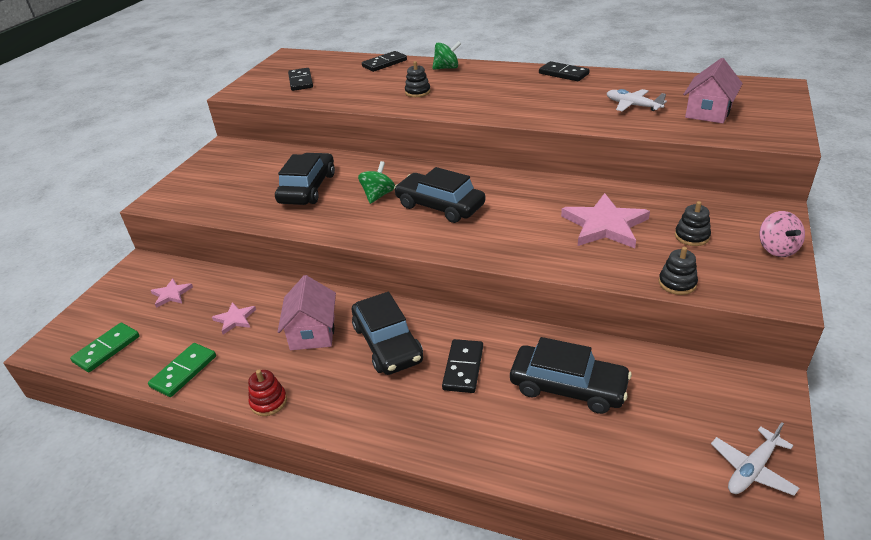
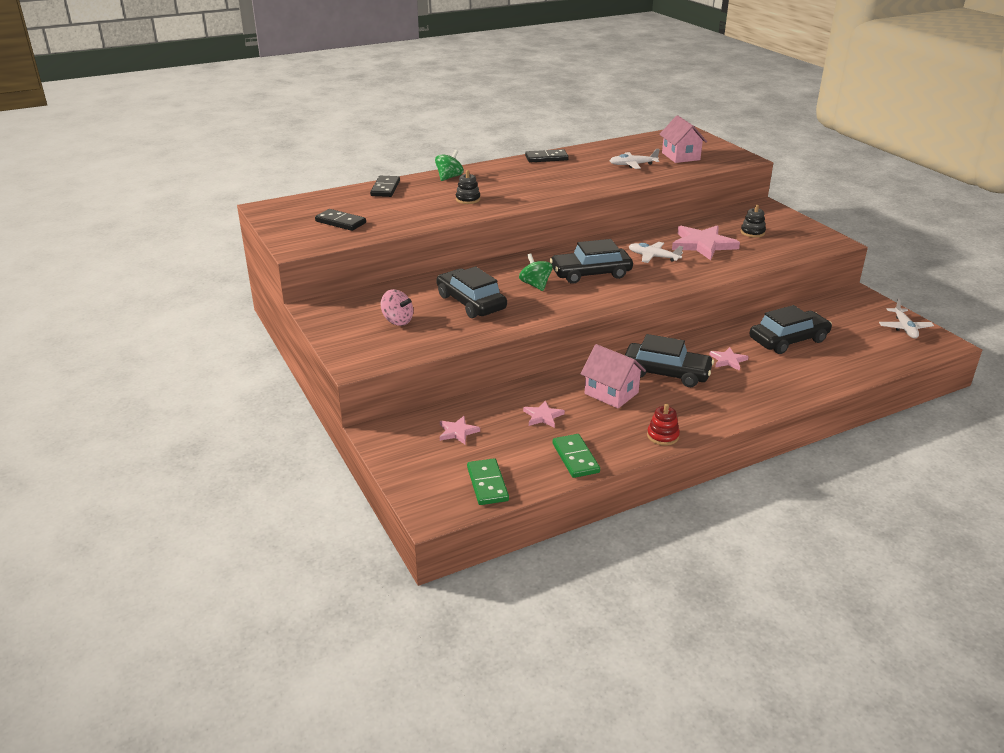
camera: 50 degrees left, 5 degrees down
(463, 368) = (728, 360): black domino -> pink star
(527, 216) = (653, 257): none -> white plane
(677, 283) = (786, 256): black stacking toy -> none
(777, 249) = (796, 223): pink spinning top -> pink spinning top (397, 321)

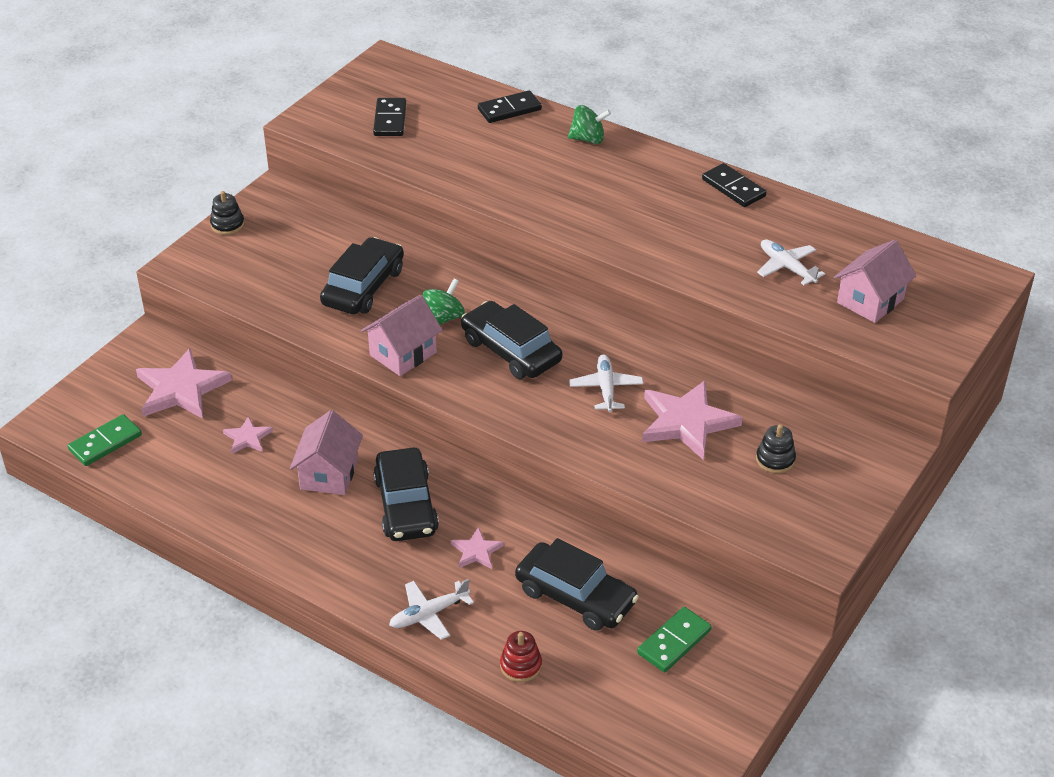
camera: 60 degrees right, 10 degrees up
(397, 321) = (284, 254): pink spinning top -> none
(457, 432) = (181, 389): pink star -> pink star, size x1.99
(468, 199) = (533, 177): black stacking toy -> black stacking toy (227, 225)
(558, 307) = (403, 354): none -> pink house
(575, 458) = (184, 488): green domino -> green domino (674, 642)
(662, 436) = (266, 541): red stacking toy -> red stacking toy (521, 666)
(904, 328) = (711, 714): white plane -> white plane (429, 614)

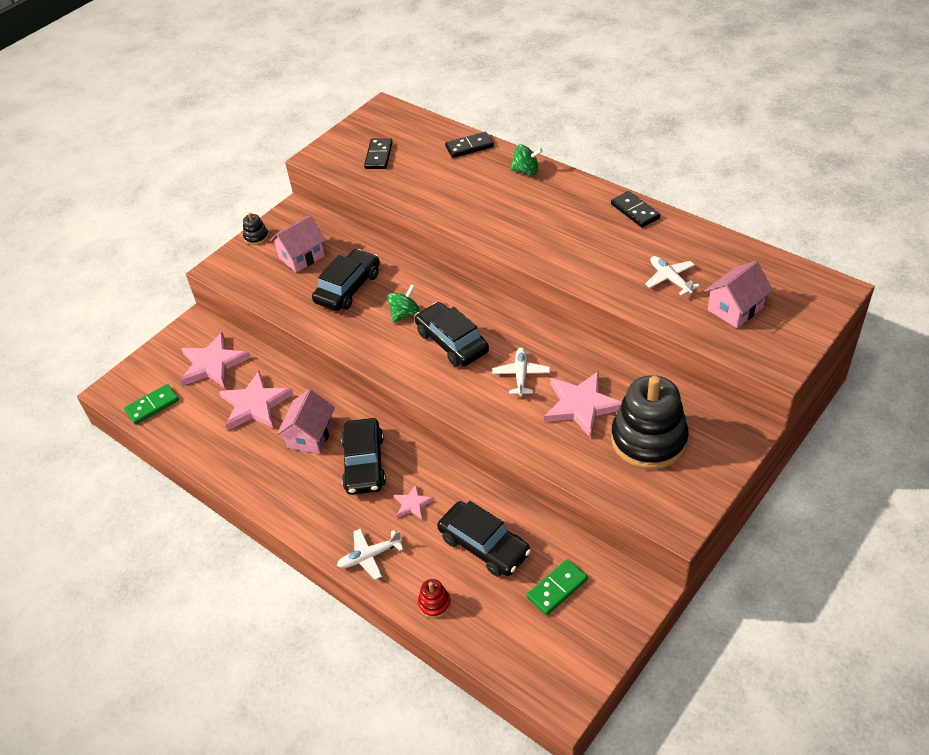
camera: 10 degrees right, 5 degrees up
(247, 438) = (255, 404): pink star -> pink star, size x1.99
(403, 354) = (370, 343): pink house -> pink house (301, 257)
(775, 460) = (648, 440): black stacking toy -> black stacking toy, size x2.41

